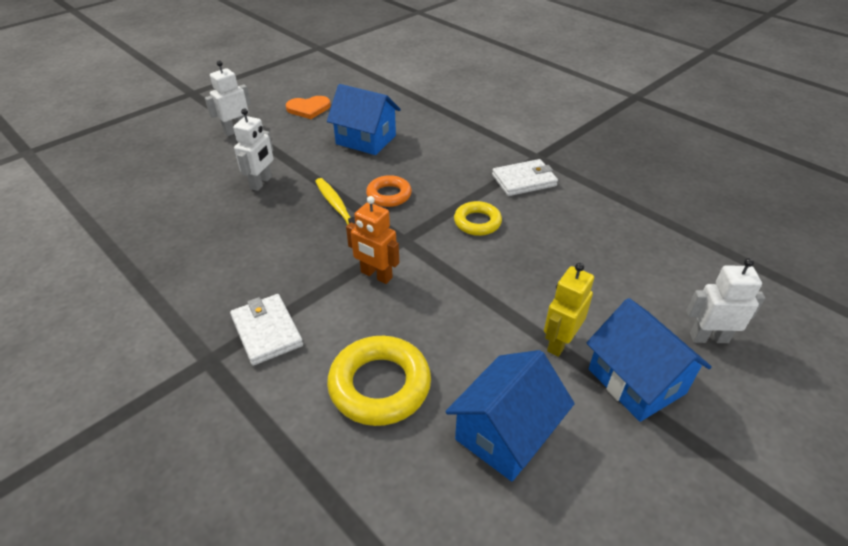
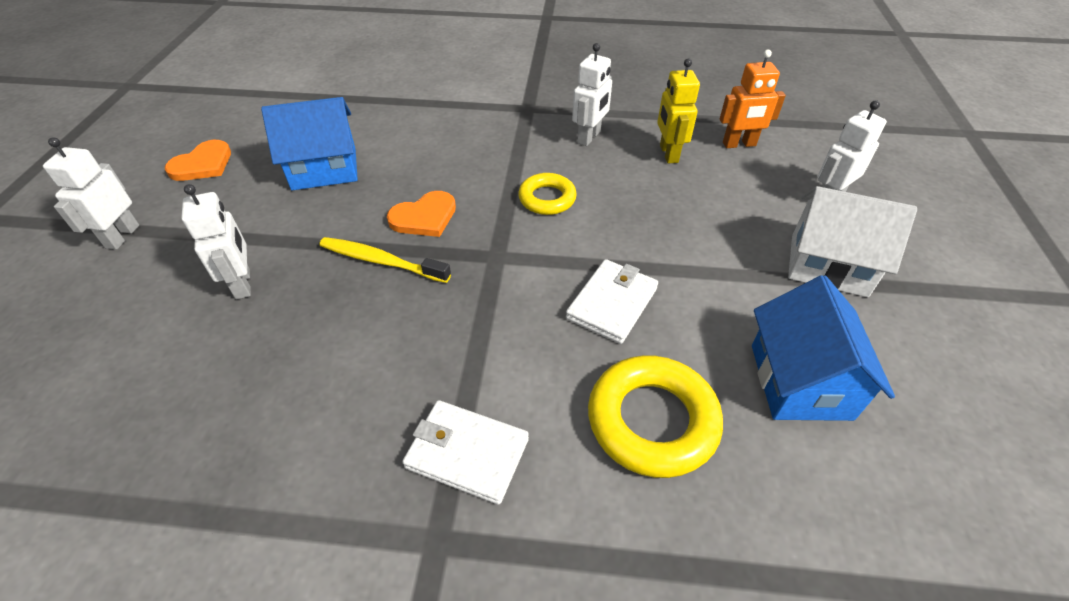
camera: 40 degrees left, 5 degrees up
(376, 275) = (513, 310): orange robot -> orange robot (739, 144)
(389, 195) = (424, 217): orange ring -> orange heart
(524, 180) = (541, 136): white wallet -> white wallet (612, 303)
(558, 197) = (589, 137): none -> white robot
(559, 342) = (742, 270): yellow robot -> yellow robot (668, 154)
(636, 381) = (828, 265): blue house -> white house

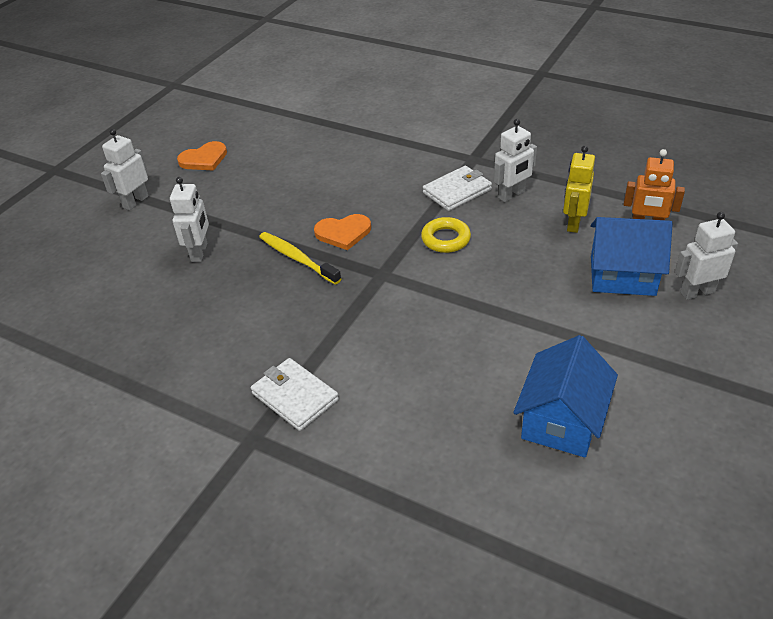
camera: 25 degrees right, 5 degrees down
(324, 169) = (287, 180): blue house -> blue house (622, 275)
(612, 303) = (450, 329): white wallet -> white wallet (457, 191)
(652, 421) = (430, 413): yellow ring -> none
(828, 265) = (652, 346): white house -> none

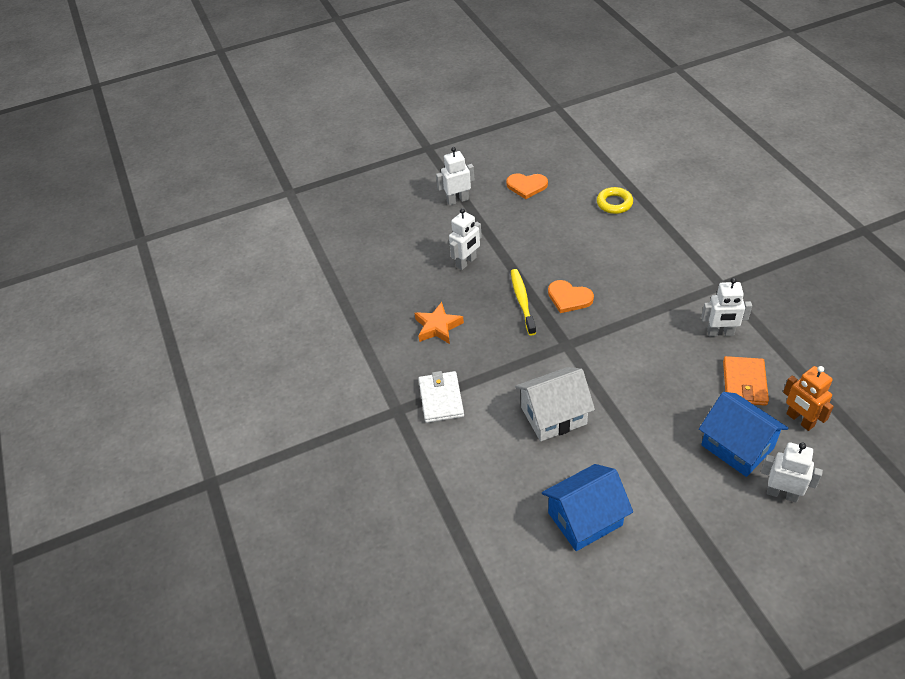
camera: 40 degrees right, 5 degrees up
(223, 328) = (438, 327): none -> orange star
(433, 344) = (553, 416): none -> white house
(445, 239) = (635, 342): yellow ring -> yellow ring (614, 203)
(457, 191) = (681, 307): white wallet -> none
(573, 223) = (744, 383): yellow robot -> orange wallet

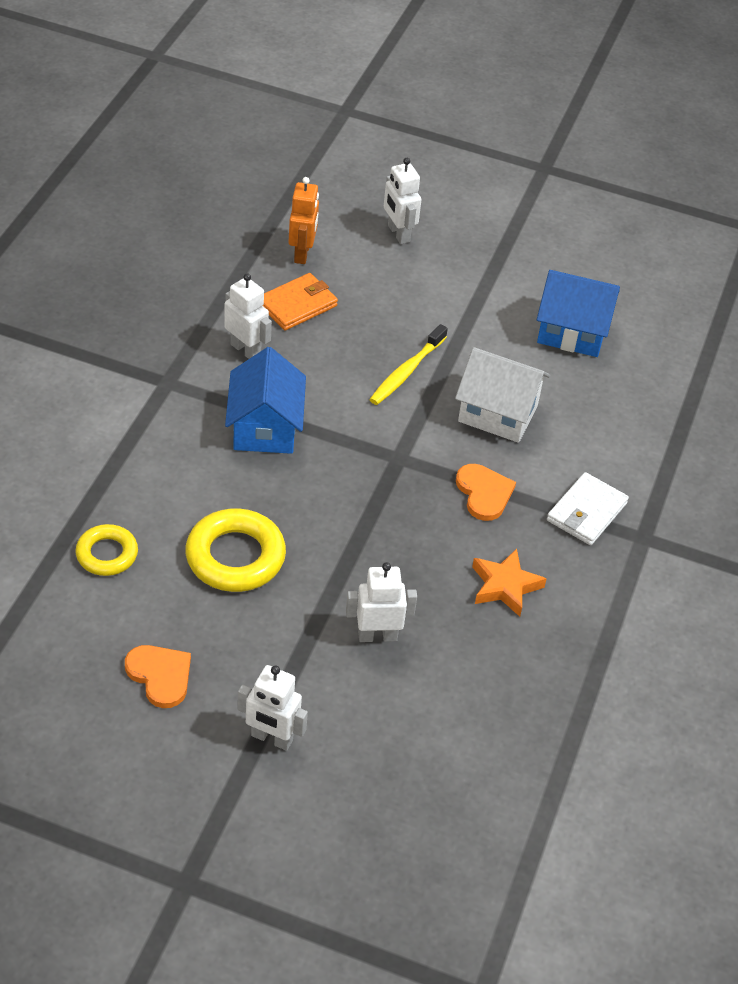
camera: 145 degrees left, 0 degrees up
(522, 301) = (379, 535): yellow toothbrush -> yellow toothbrush (406, 372)
(566, 243) = (235, 557): none -> yellow ring
(569, 298) = (328, 497): orange heart -> orange heart (484, 493)
(737, 446) = (380, 278): blue house -> blue house (265, 427)

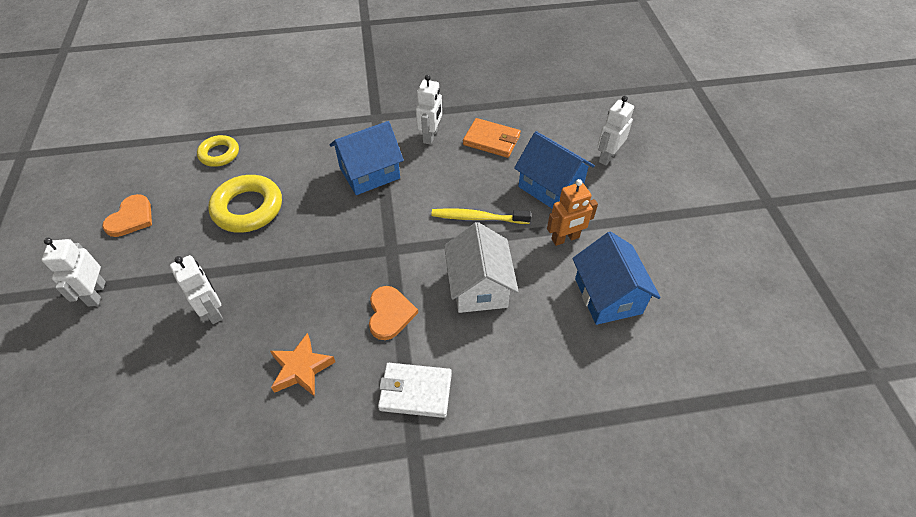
camera: 65 degrees right, 5 degrees up
(302, 253) = (540, 122): orange robot -> orange robot (565, 238)
(407, 297) = (550, 187): none -> blue house
(484, 493) = (390, 313): orange heart -> orange heart turned 45 degrees counterclockwise

